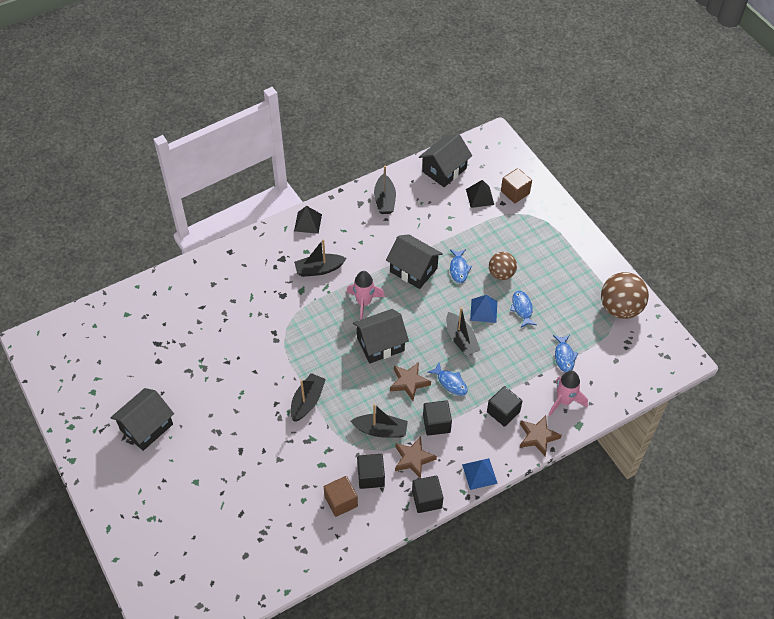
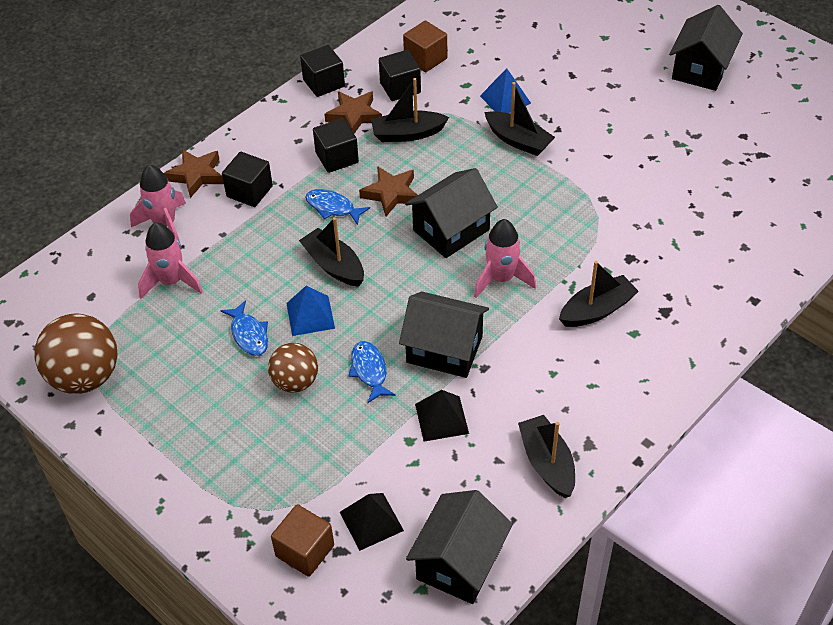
camera: 165 degrees right, 5 degrees down
(307, 401) = (518, 140): black boat -> black boat turned 60 degrees counterclockwise
(308, 222) = (660, 382): black pyramid -> black pyramid (441, 418)
(479, 473) = (265, 121): blue pyramid -> blue pyramid (505, 99)
(564, 356) = (171, 282): blue fish -> pink rocket

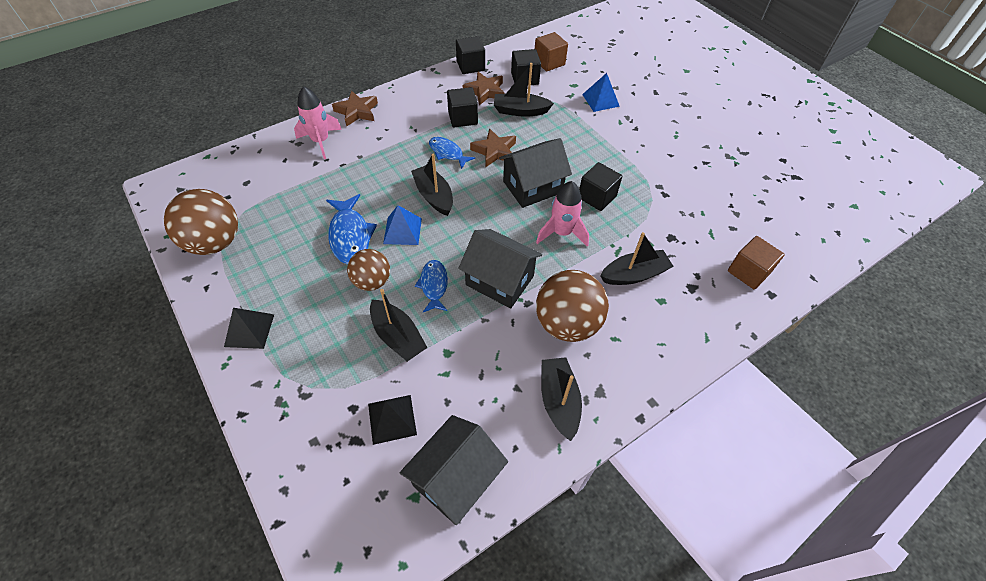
camera: 10 degrees right, 5 degrees up
(171, 282) = (308, 183): pink rocket -> none
(249, 191) = (390, 130): black cube -> black cube (597, 197)
(249, 334) = (350, 236): blue fish -> blue fish, size x1.56
(305, 551) = (326, 433): brown cube -> brown cube (748, 272)
(441, 418) = (480, 339): black pyramid -> black pyramid (249, 330)
(518, 140) = (603, 131): black boat -> black boat (398, 336)
(534, 381) = (567, 323): none -> brown ball
(701, 69) = (757, 105): black house -> none

